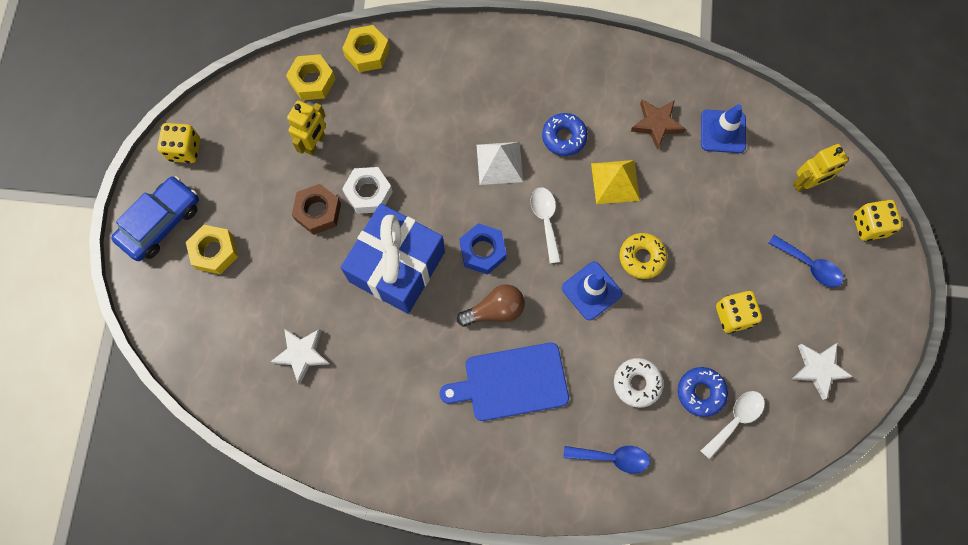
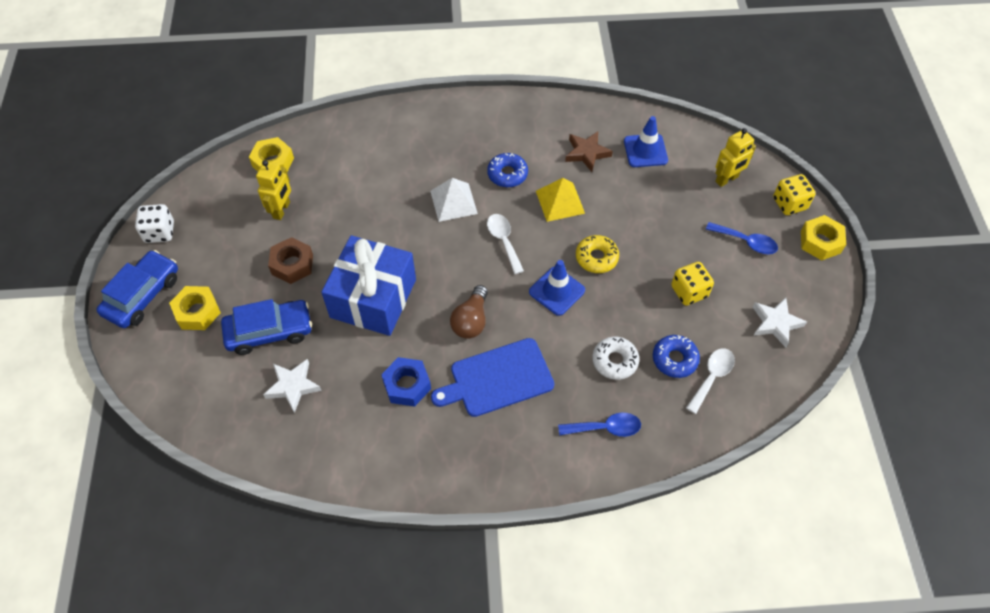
camera: 10 degrees left, 15 degrees down
(184, 150) = (160, 232): yellow dice -> white dice
(285, 287) = (269, 331): none -> blue car
(367, 52) = (320, 134): yellow nut -> yellow nut (820, 242)
(368, 193) = (337, 243): white nut -> none
(482, 251) = (451, 274): blue nut -> blue nut (407, 385)
(495, 310) = (471, 321): brown light bulb -> brown light bulb turned 135 degrees clockwise

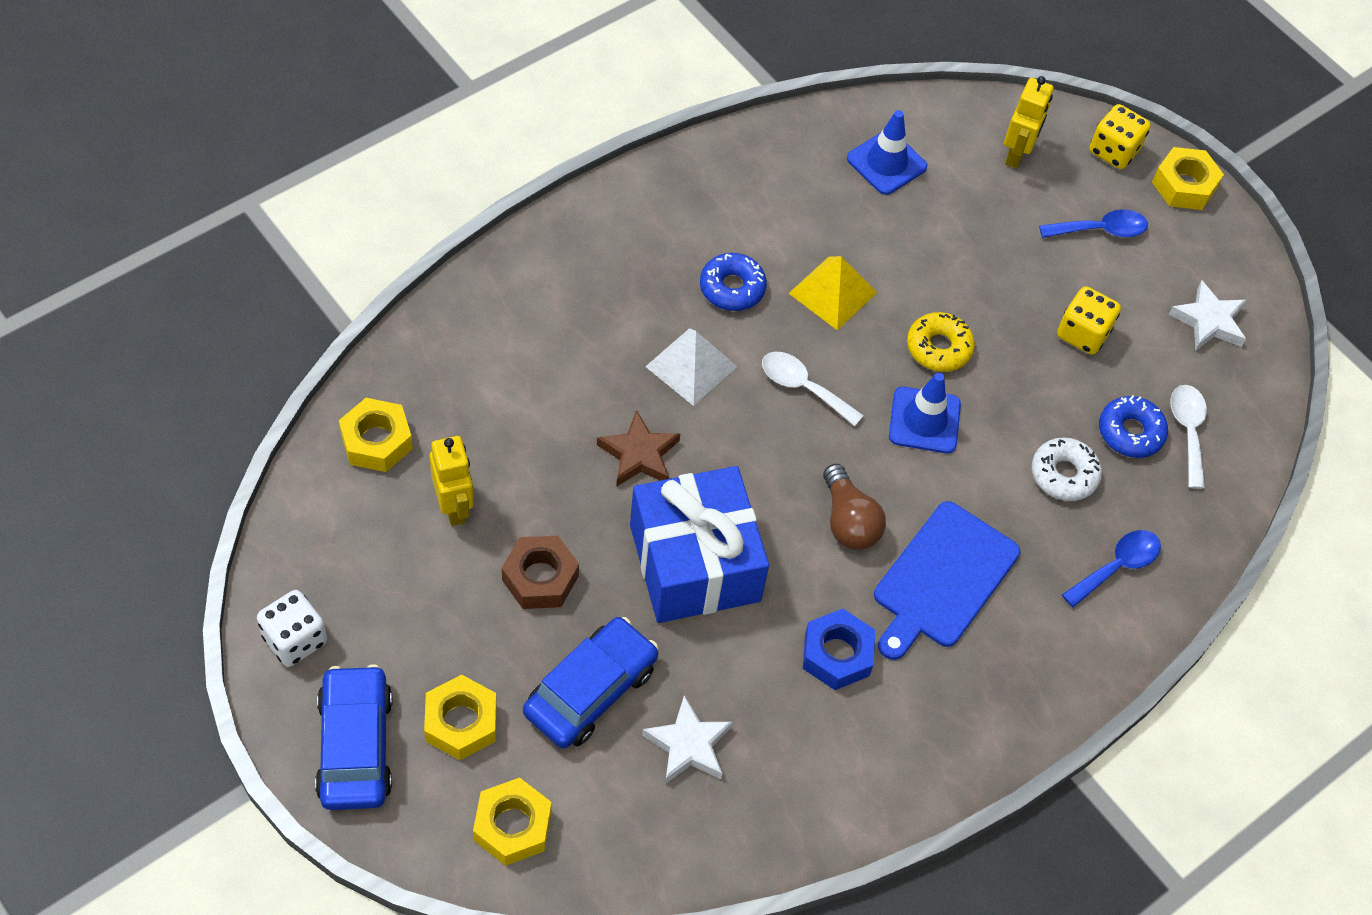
camera: 40 degrees left, 0 degrees up
(177, 375) = (512, 826): none -> yellow nut
(587, 153) = (814, 204): brown star -> brown star (639, 454)

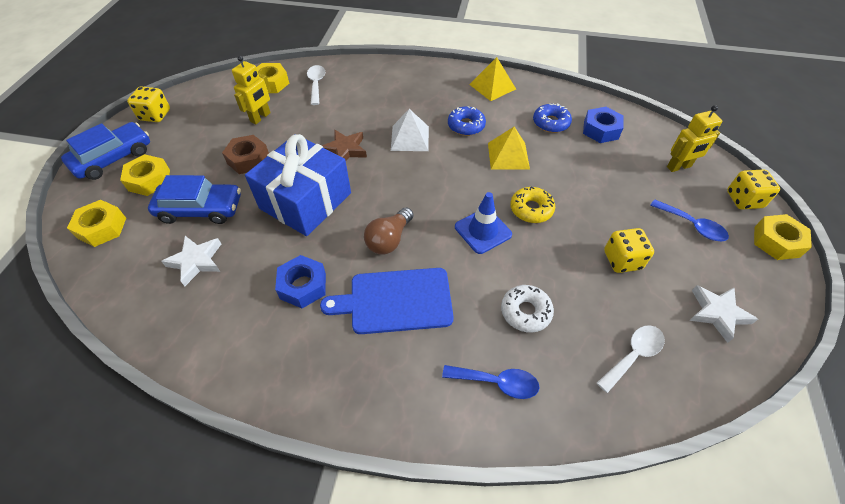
camera: 55 degrees right, 5 degrees down
(295, 639) = (155, 115): white dice -> yellow dice
(684, 192) = (492, 86): none -> yellow pyramid
(803, 387) = (445, 177): white spoon -> white spoon (316, 84)
(886, 163) = (601, 130): blue traffic cone -> blue nut
(1130, 432) = (593, 325): blue donut -> blue donut (551, 123)

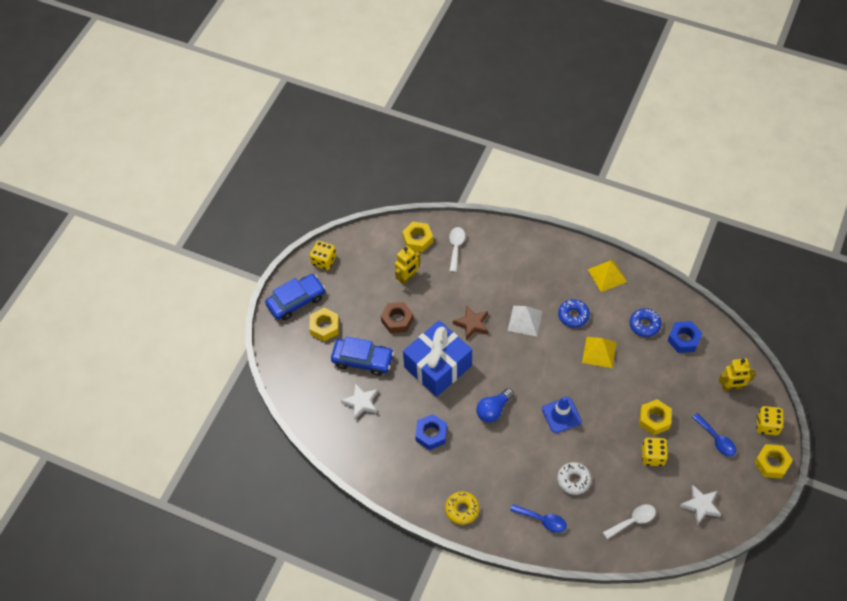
camera: 15 degrees right, 5 degrees up
(102, 228) = (296, 364): yellow nut -> yellow nut (654, 419)
(389, 240) = (493, 410): brown light bulb -> blue light bulb
(396, 301) = (490, 456): blue cutting board -> none
(531, 209) = (602, 404): yellow donut -> yellow donut (462, 509)

